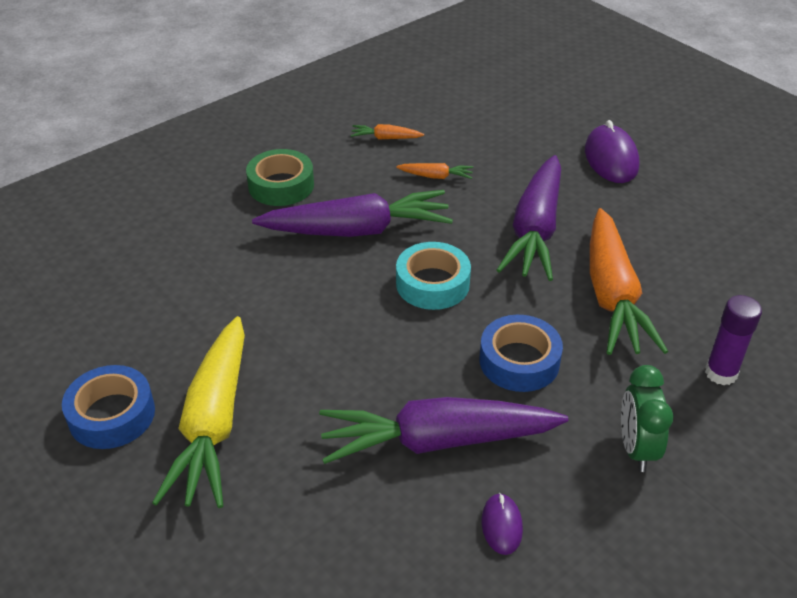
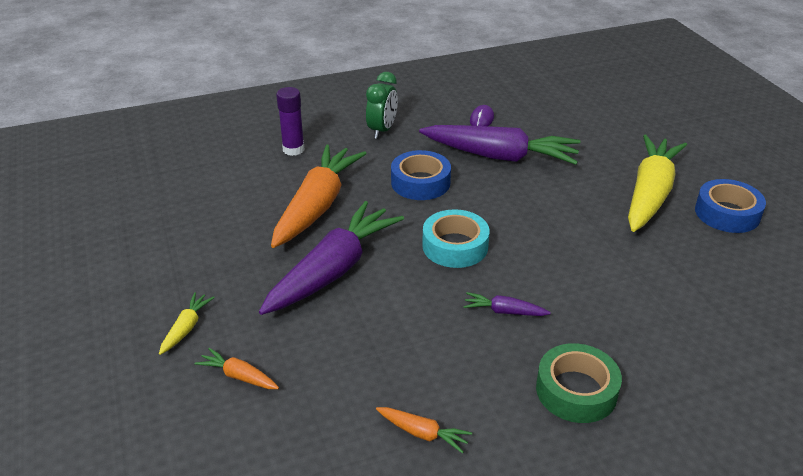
camera: 160 degrees left, 5 degrees down
(357, 230) = (504, 311): purple carrot -> purple carrot, size x0.42
(436, 176) = (391, 355): orange carrot -> orange carrot (239, 376)
(611, 158) = (186, 328): purple mouse -> yellow carrot

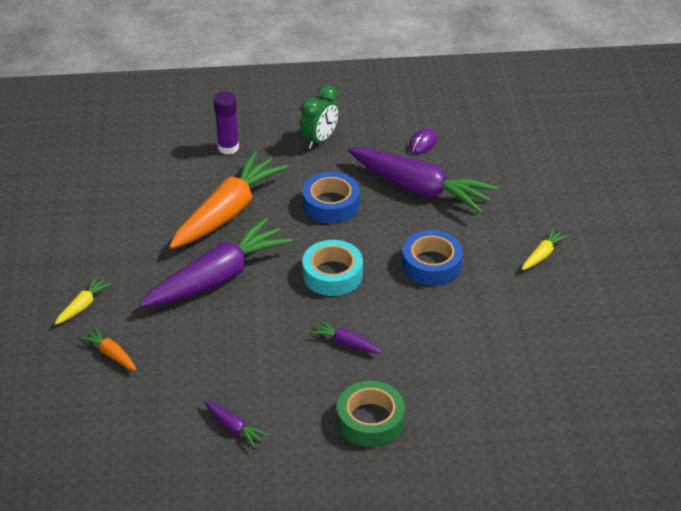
camera: 15 degrees right, 5 degrees up
(422, 433) = (233, 427): orange carrot -> purple carrot
(650, 194) = (542, 255): yellow carrot -> yellow carrot, size x0.42
(727, 213) = (604, 289): blue tape -> blue tape (431, 264)

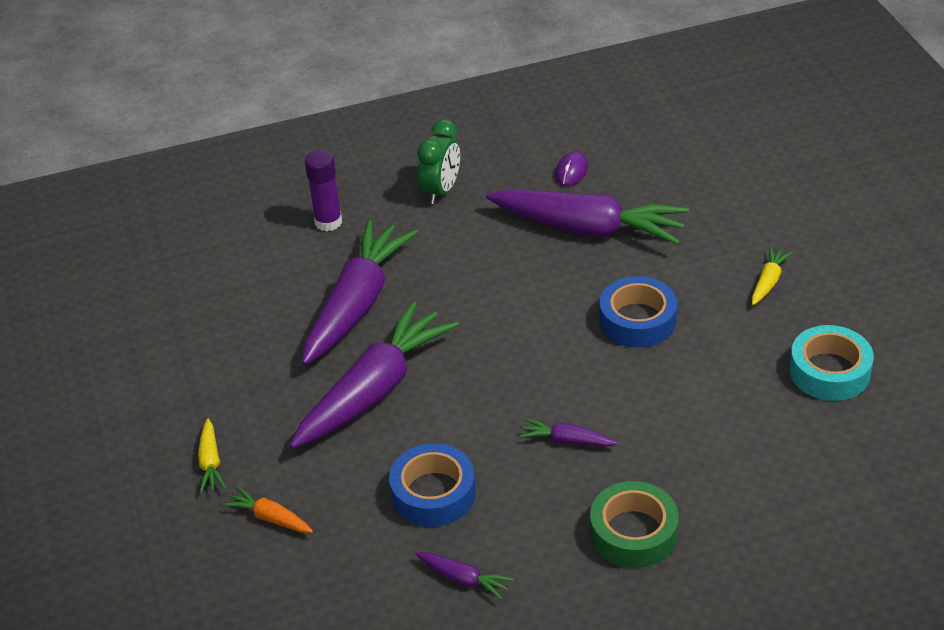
camera: 10 degrees left, 0 degrees up
(82, 306) = (210, 463): yellow carrot -> yellow carrot turned 150 degrees clockwise
(228, 212) = (357, 304): orange carrot -> purple carrot
(331, 204) = (484, 269): blue tape -> blue tape (433, 493)
(332, 274) = (519, 357): turquoise tape -> turquoise tape (829, 371)

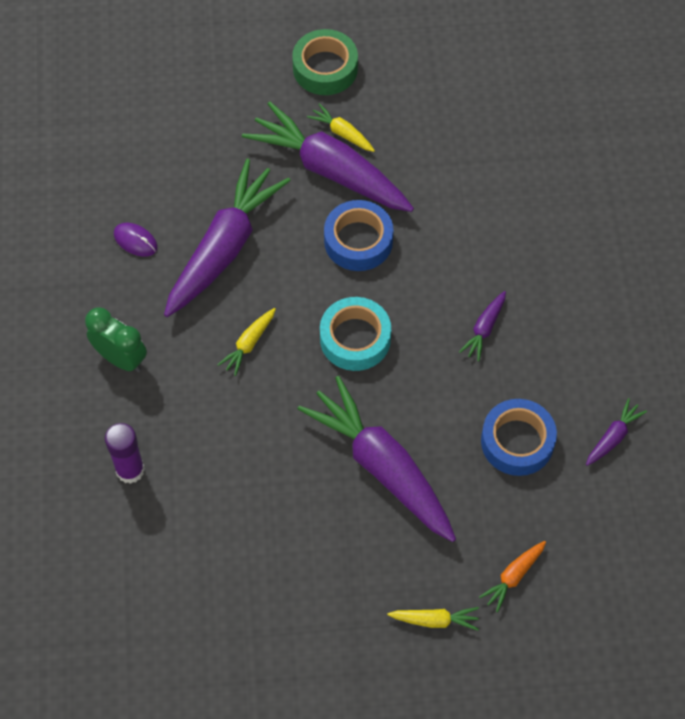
camera: 80 degrees left, 20 degrees up
(357, 304) = (262, 463): purple carrot -> purple carrot (330, 170)
(485, 268) = (249, 344): none -> yellow carrot
(633, 533) = (593, 306): green tape -> green tape (325, 68)
(829, 371) = (459, 125): turquoise tape -> turquoise tape (355, 339)

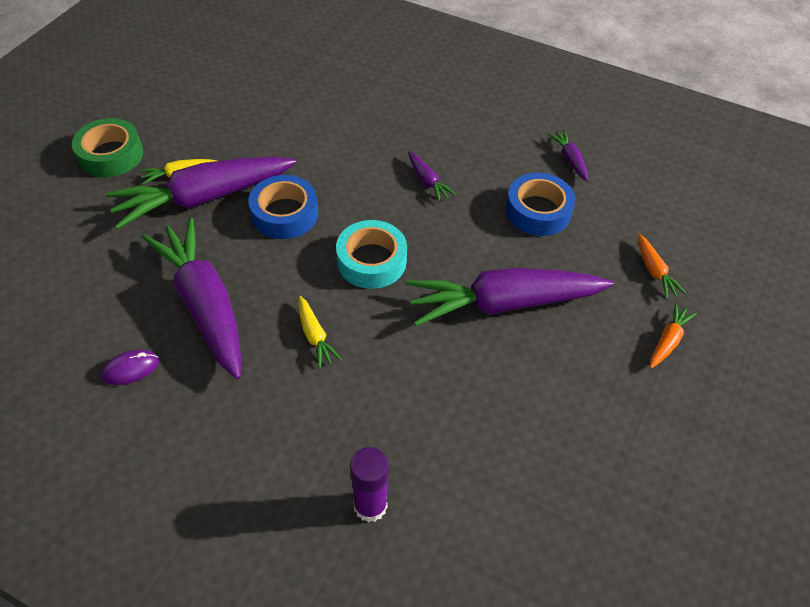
camera: 60 degrees left, 10 degrees down
(121, 358) = (242, 448): green clock -> none
(435, 620) = (668, 341): yellow carrot -> orange carrot

